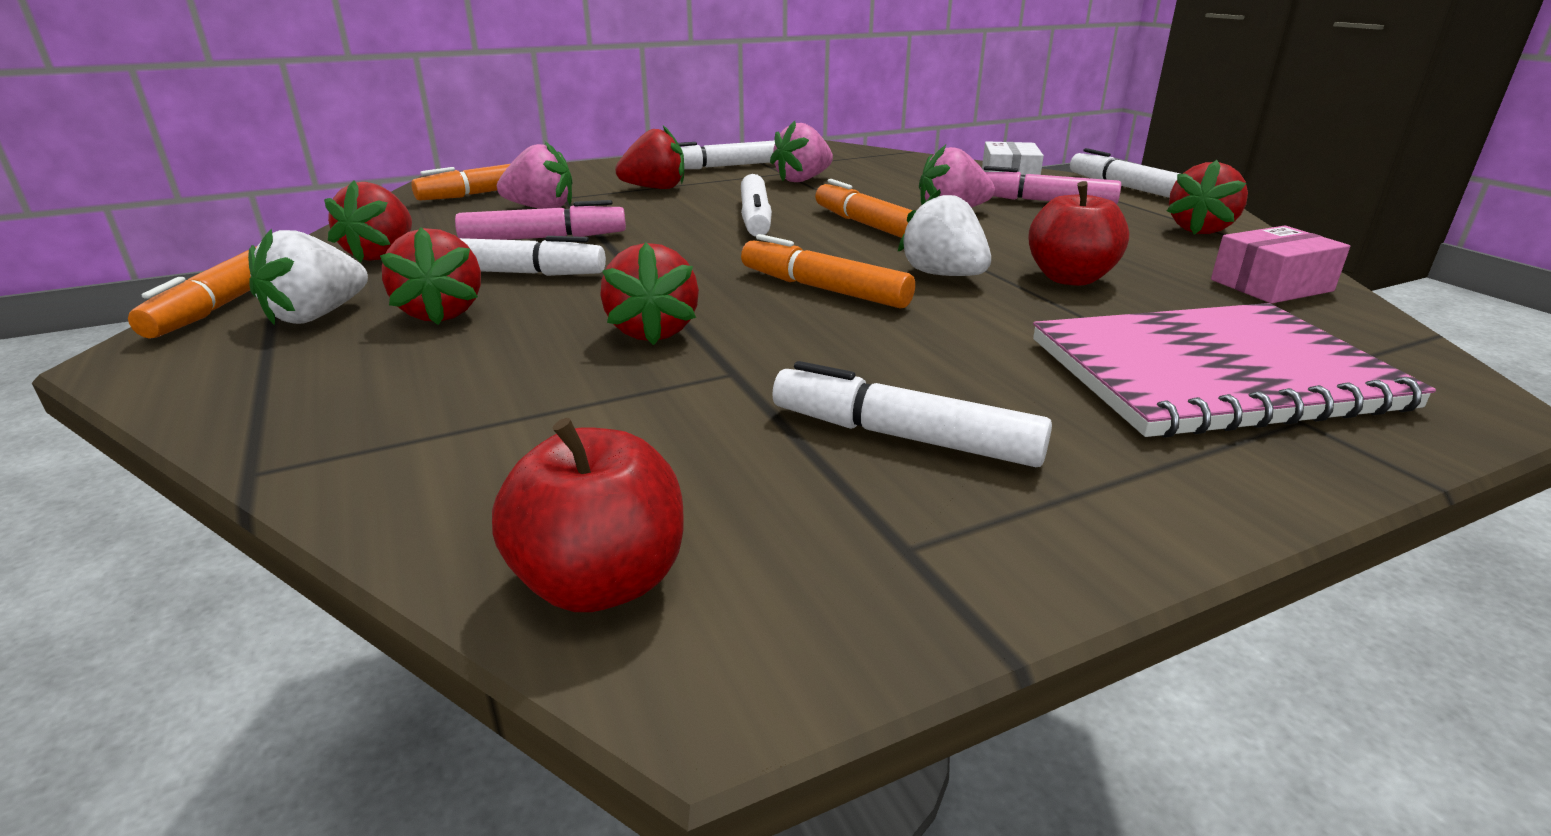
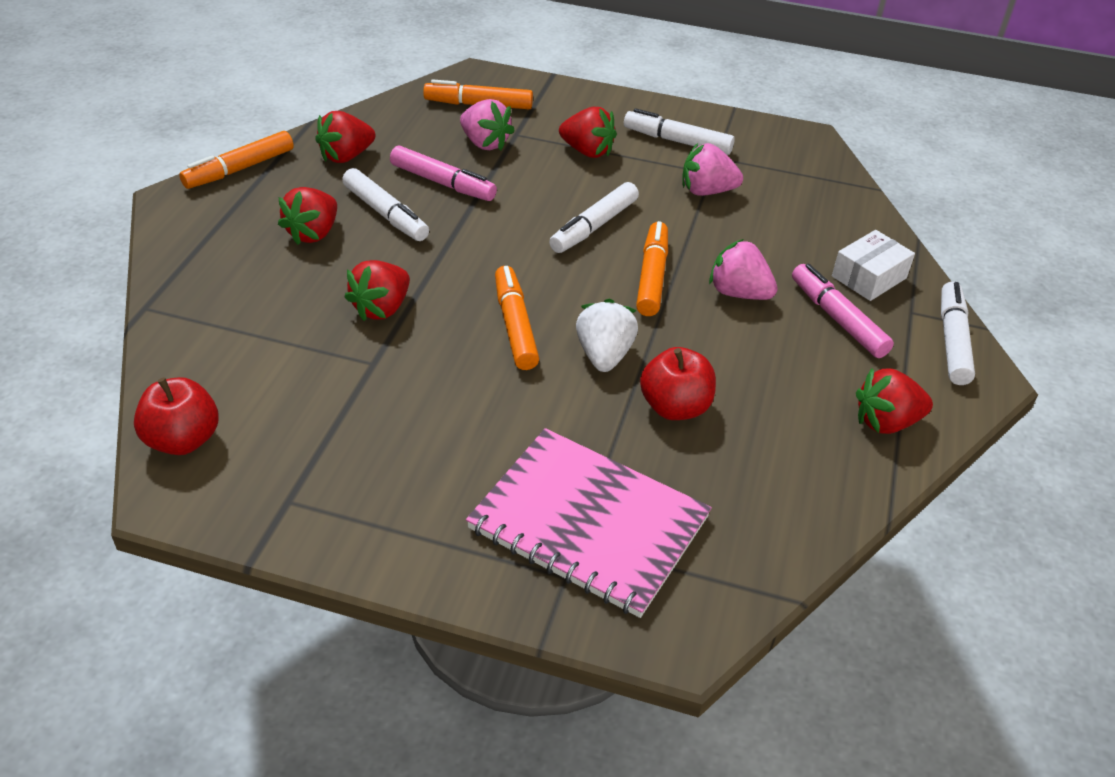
camera: 40 degrees right, 15 degrees up
(317, 315) = (263, 204): white strawberry -> none
(904, 437) = (376, 452): white marker -> none
(1271, 285) = (794, 498): pink box -> none

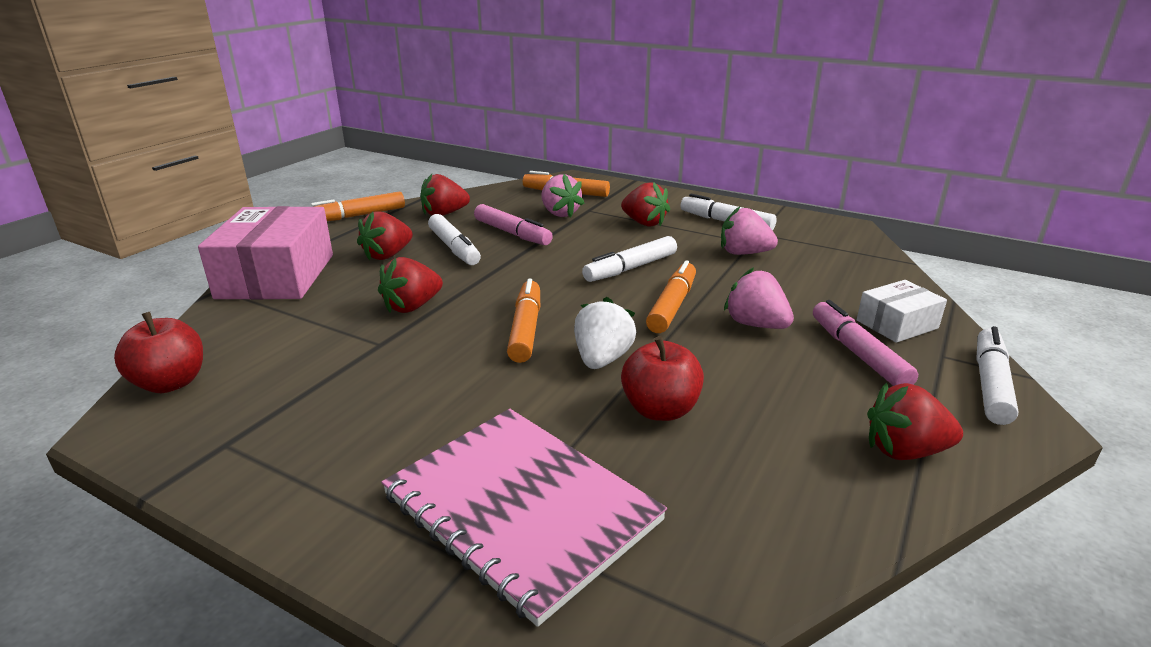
camera: 15 degrees right, 15 degrees down
(200, 280) = (276, 276): none -> pink box

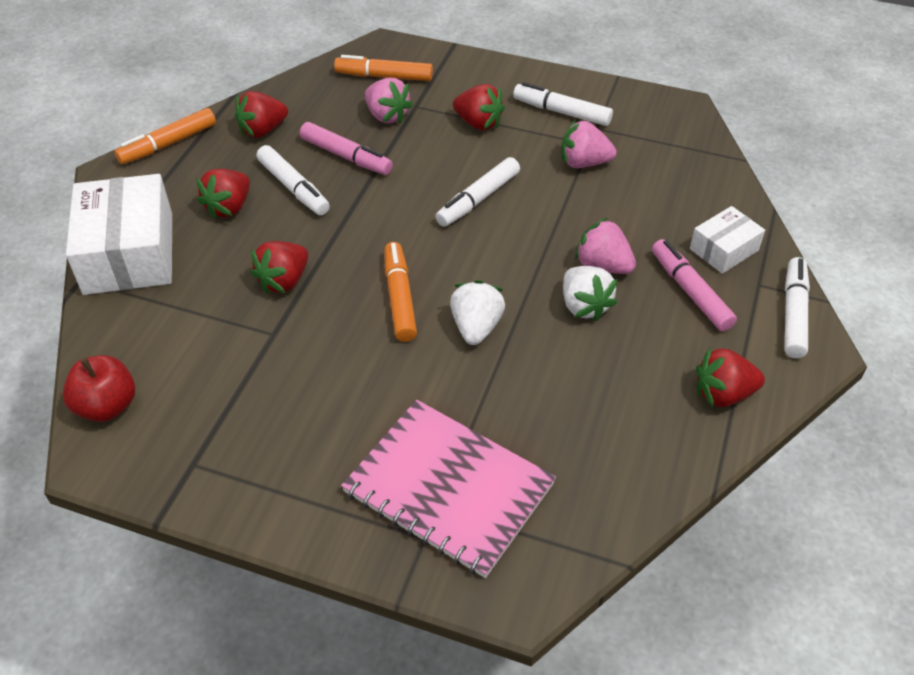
camera: 10 degrees left, 20 degrees up
(276, 276) = (129, 253): pink box -> white box
(660, 410) = (534, 378): red apple -> none
(672, 306) = (525, 249): orange marker -> none
(730, 354) = (584, 306): none -> white strawberry

